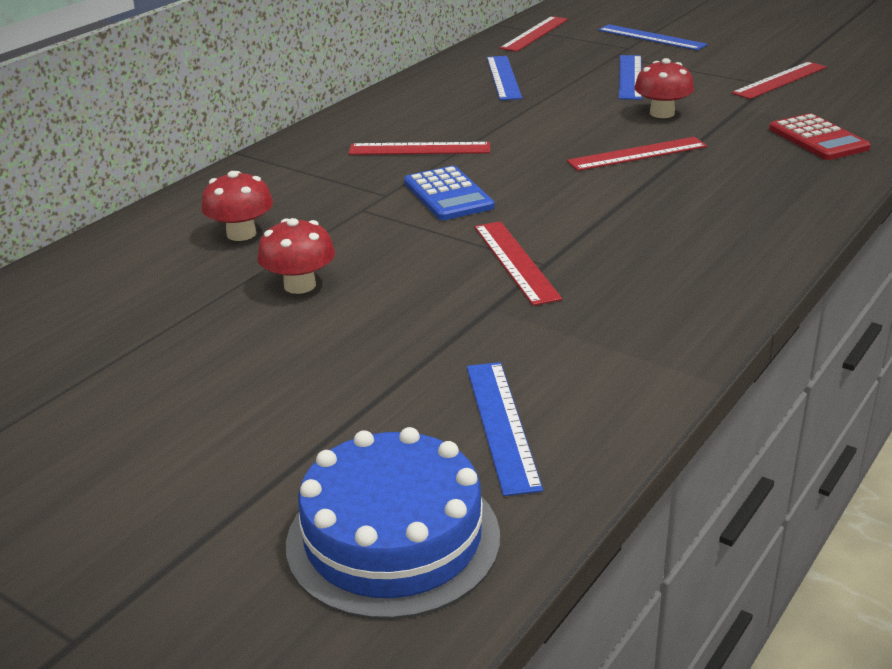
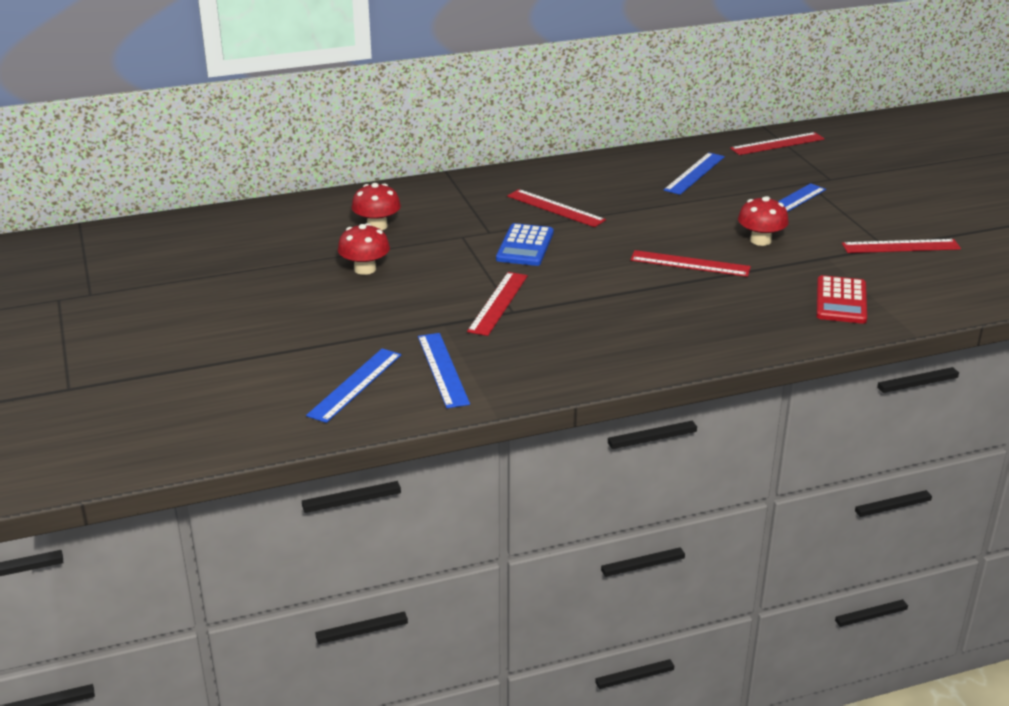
camera: 35 degrees right, 0 degrees up
(393, 539) = (234, 410): blue cake -> none
(651, 37) = (863, 176): blue ruler -> blue ruler (442, 369)

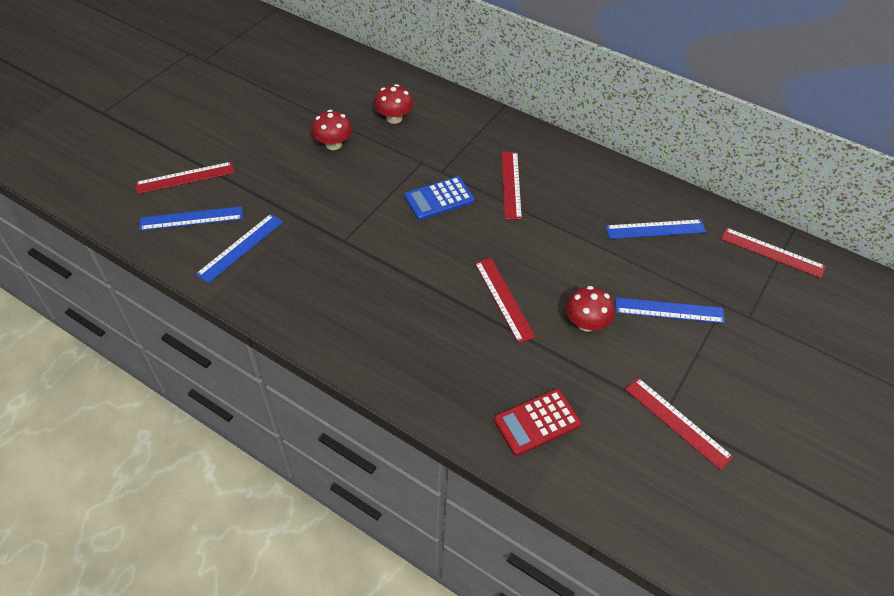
camera: 50 degrees right, 20 degrees up
(498, 303) = (347, 227): red ruler -> red ruler (185, 177)

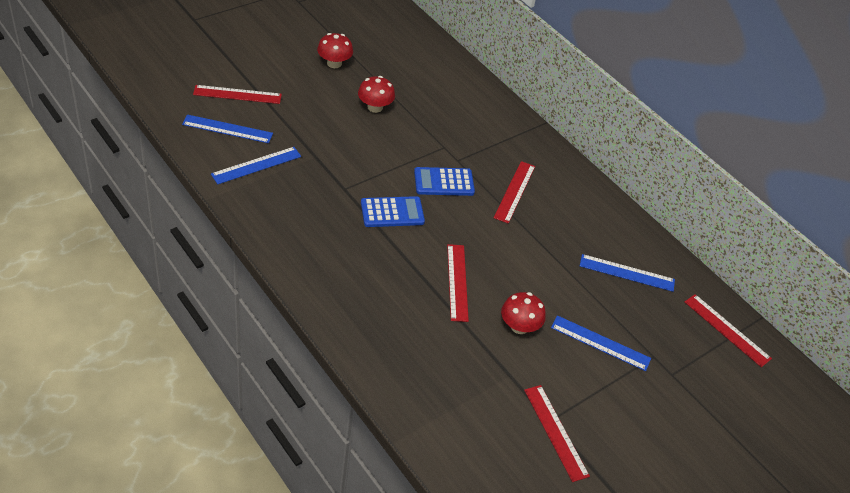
camera: 15 degrees right, 5 degrees down
(394, 118) = (439, 102): red mushroom -> red mushroom (334, 63)
(404, 249) = (392, 212): none -> blue calculator
(537, 422) = (433, 387): red calculator -> none

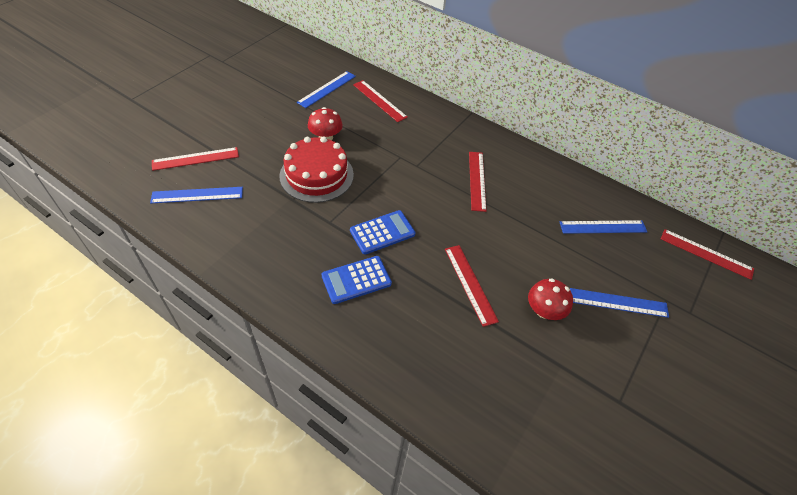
camera: 15 degrees left, 5 degrees up
(256, 165) = (238, 223): blue ruler -> blue ruler (327, 89)
(334, 63) = (274, 107): red mushroom -> none
(350, 142) = (316, 175): none -> red cake
(444, 182) = (414, 189): blue calculator -> blue calculator (356, 280)
(556, 432) = (631, 413): red ruler -> red ruler (379, 100)

